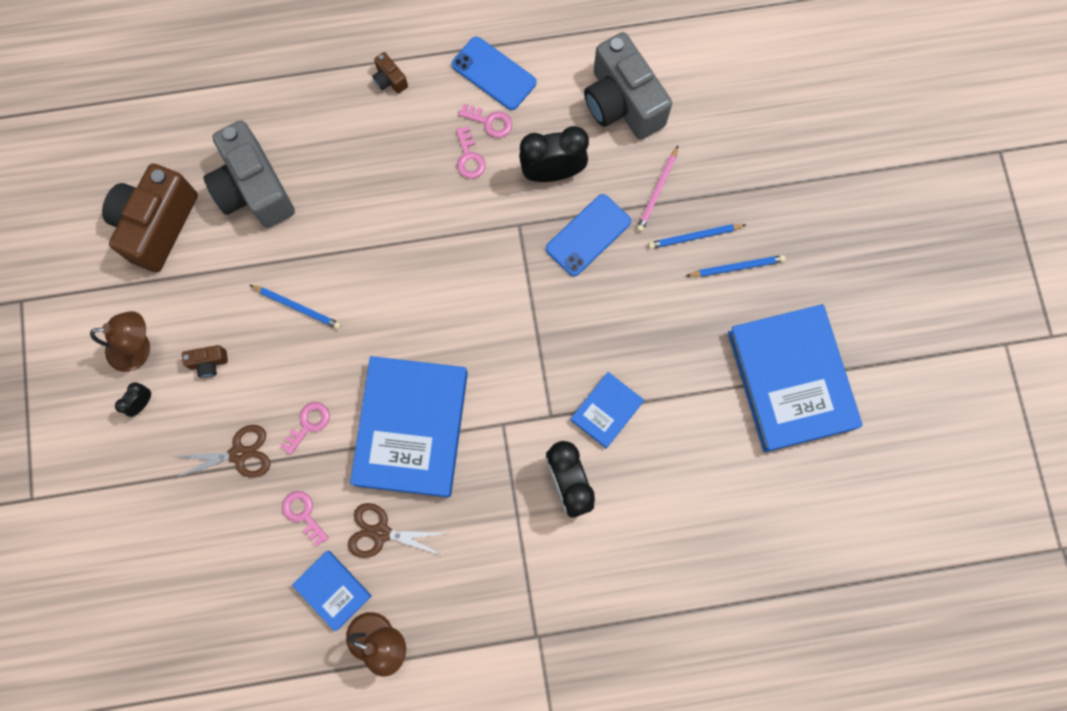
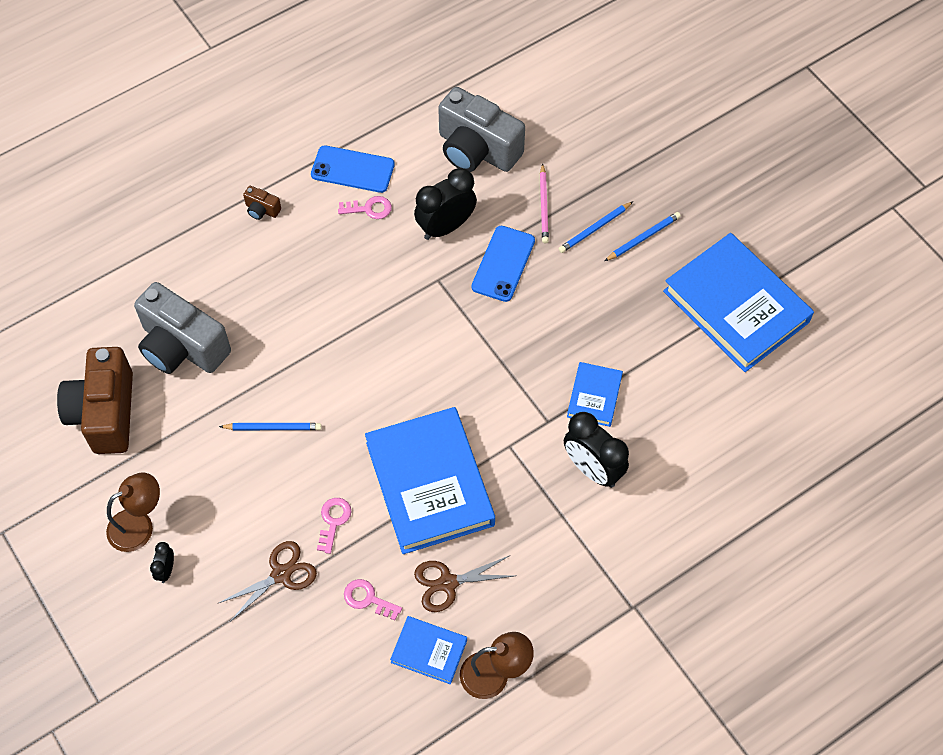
camera: 25 degrees left, 15 degrees down
(209, 363) = (213, 509): brown camera -> none
(469, 157) = (366, 244): pink key -> none

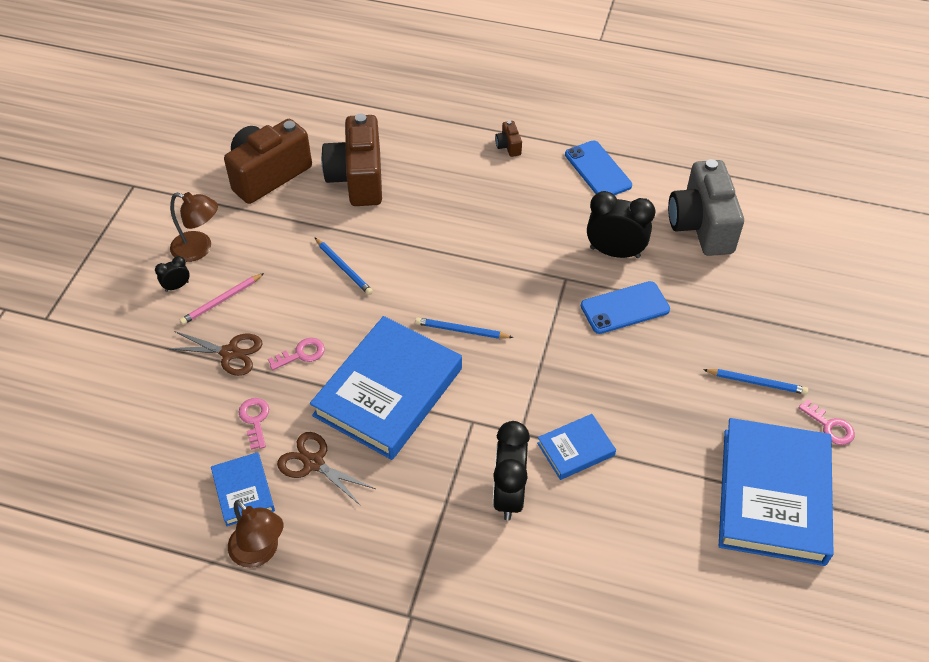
camera: 50 degrees right, 10 degrees down
(182, 347) = (357, 178): grey camera -> brown camera
(369, 209) = (577, 200): pink key -> pink key (830, 426)
(543, 205) = (705, 298): pink pencil -> pink pencil (221, 300)
(595, 228) = (725, 344): blue pencil -> blue pencil (462, 330)

